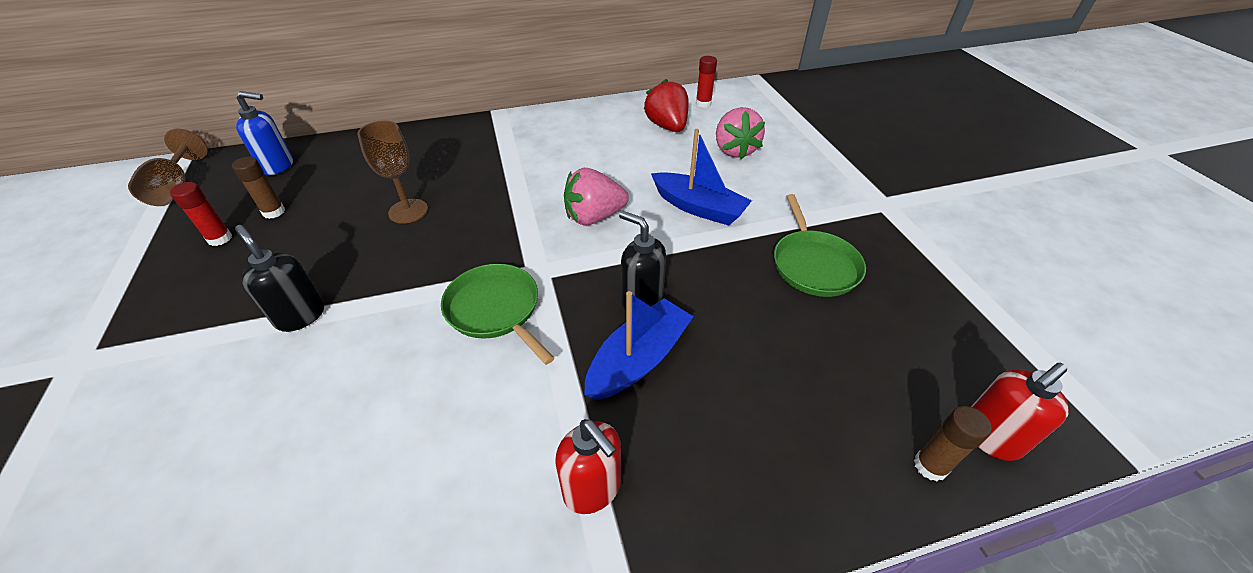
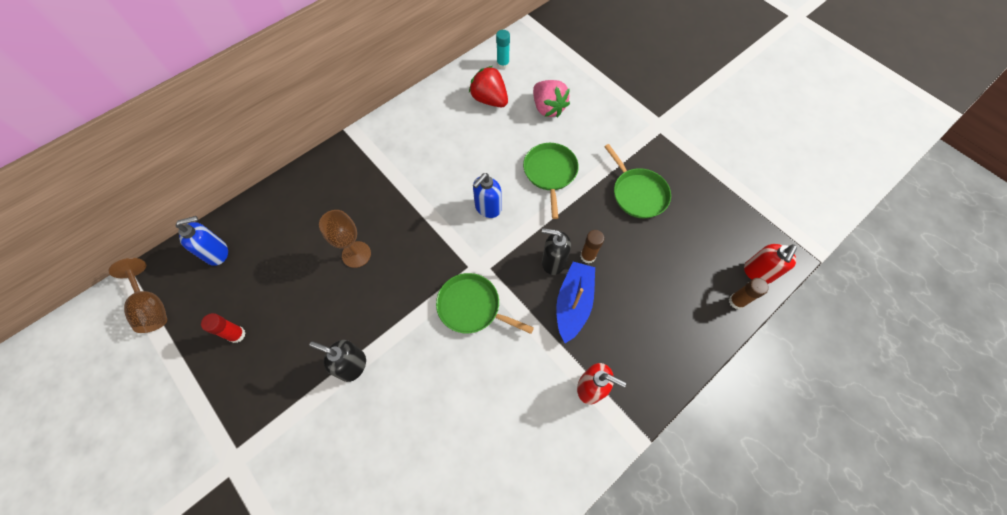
camera: 25 degrees left, 20 degrees up
(274, 212) = (255, 296): brown glue stick -> brown glue stick (587, 256)
(594, 217) = (487, 208): pink strawberry -> blue soap dispenser
(698, 208) = (550, 173): blue boat -> green pan
(703, 103) = (503, 64): red glue stick -> turquoise glue stick

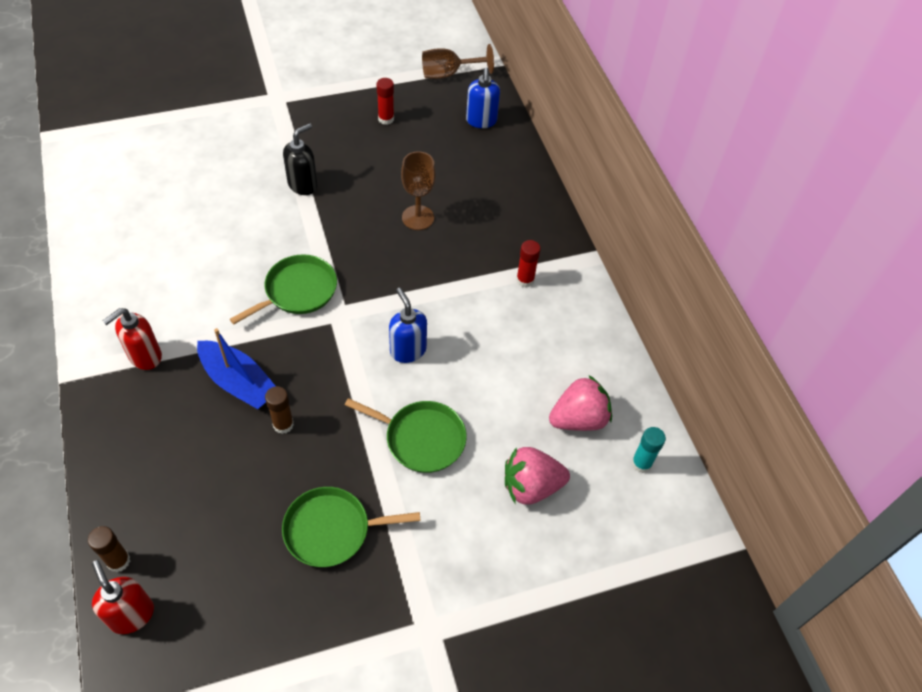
camera: 110 degrees right, 10 degrees down
(390, 161) = (525, 280): none -> red glue stick
(489, 99) = (578, 419): red strawberry -> pink strawberry
(553, 262) = (299, 386): black soap dispenser -> none

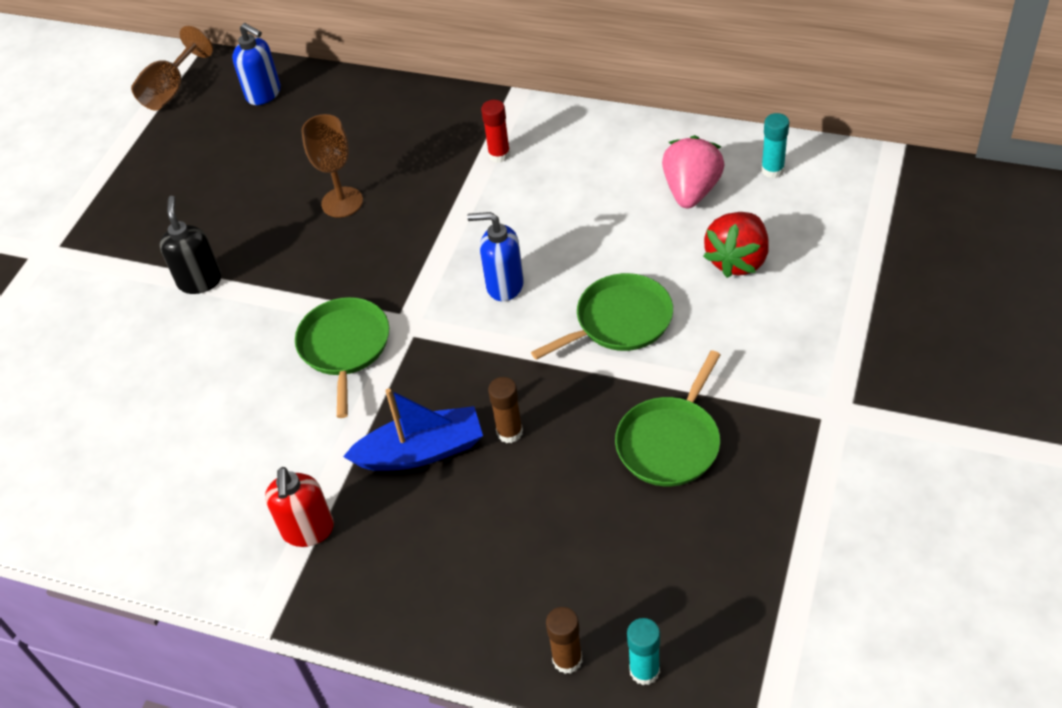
camera: 45 degrees left, 5 degrees down
(131, 614) = (644, 671): red soap dispenser -> turquoise glue stick
(386, 119) = (179, 169): red glue stick -> none
(531, 486) = (737, 260): pink strawberry -> red strawberry

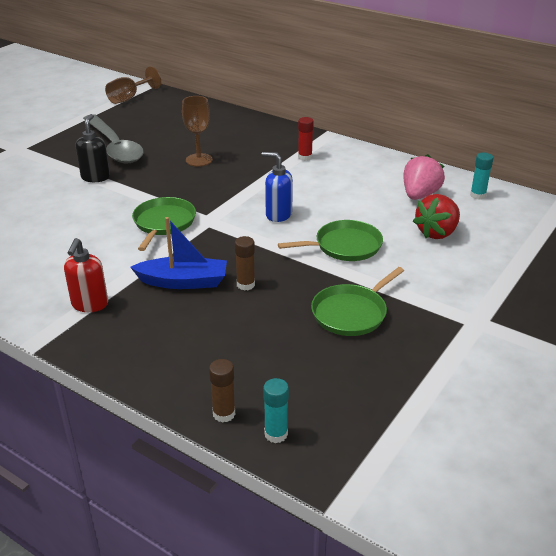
camera: 10 degrees right, 15 degrees down
(198, 207) = (114, 147): none -> grey spoon
(264, 94) = (180, 108): blue soap dispenser -> none

